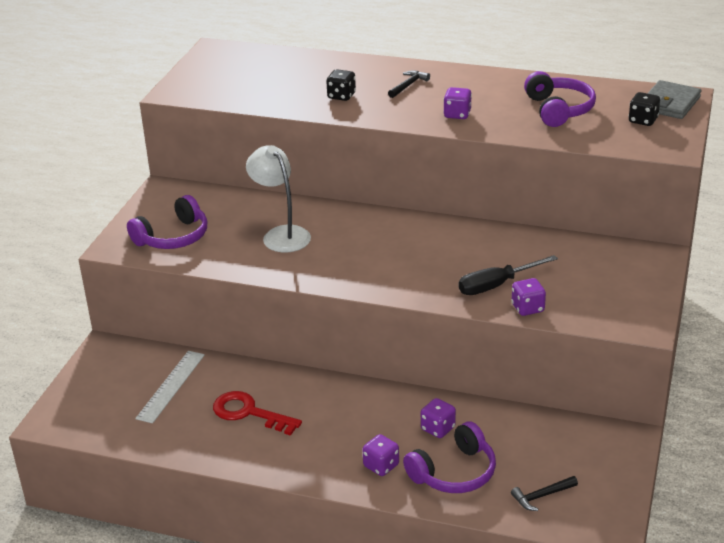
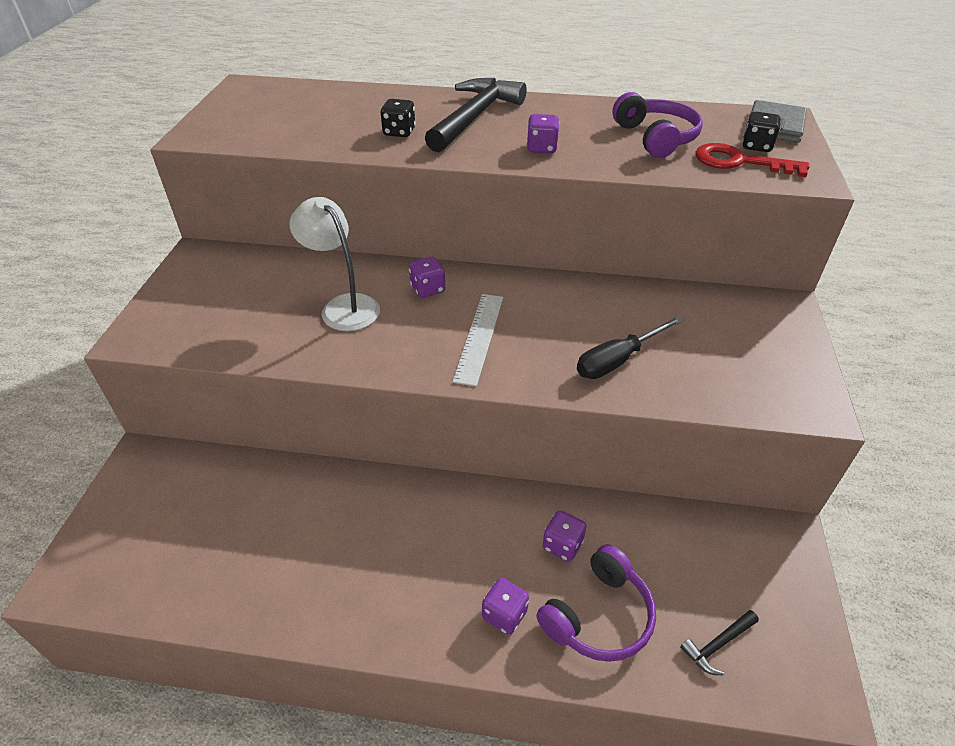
camera: 10 degrees left, 10 degrees up
(170, 386) = (223, 509): white ruler -> white ruler (479, 337)
(173, 237) = (209, 318): purple headphones -> none
(249, 413) = (325, 543): red key -> red key (739, 162)
(408, 85) = (475, 117): black hammer -> black hammer, size x2.28
(527, 308) = (666, 391): purple dice -> purple dice (428, 289)

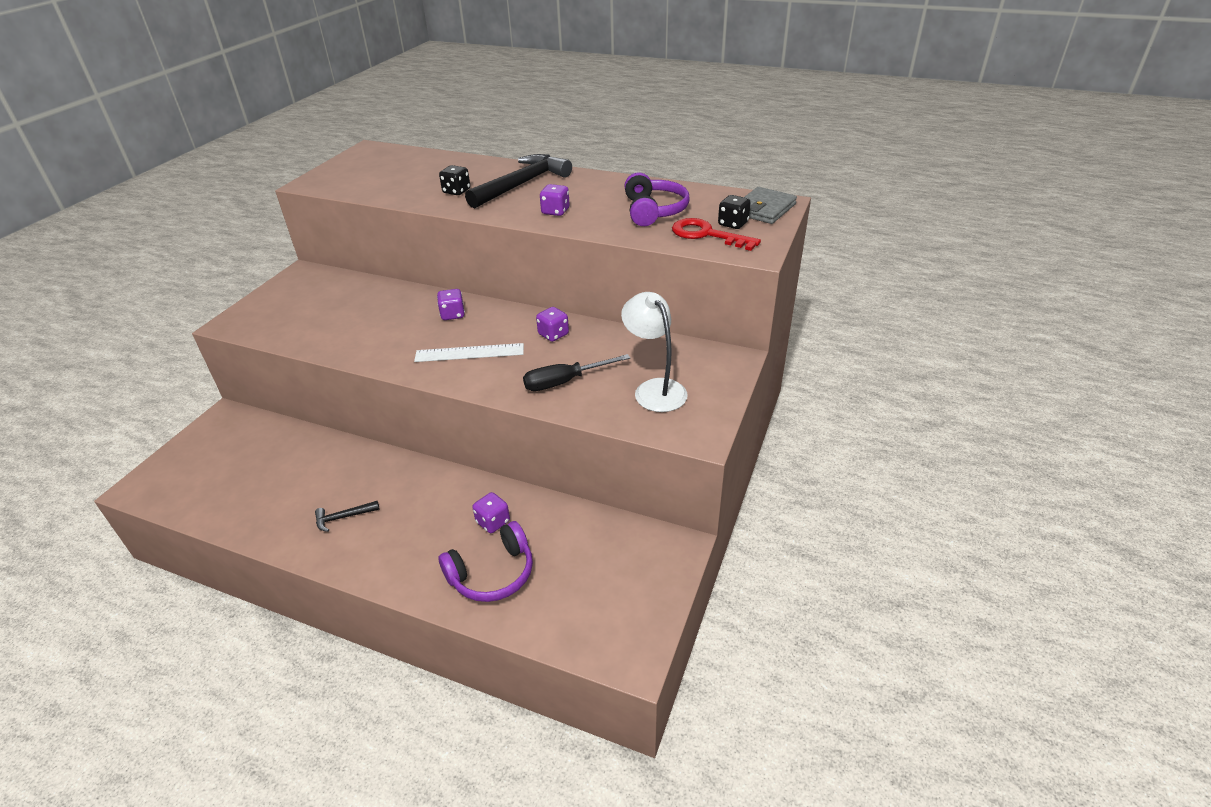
camera: 15 degrees right, 5 degrees down
(343, 306) = (384, 319): white lamp -> white lamp (654, 389)
(479, 337) = (469, 353): white ruler -> white ruler turned 60 degrees clockwise
(504, 614) = (423, 560): purple dice -> purple dice (553, 334)
(717, 645) = (572, 610): black hammer -> black hammer (343, 517)

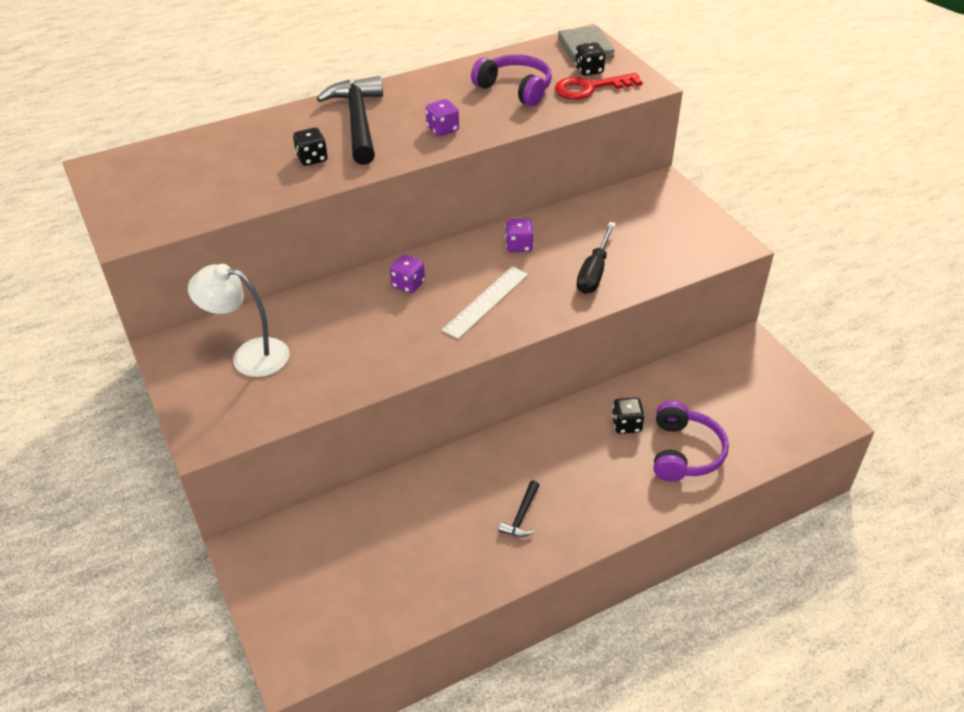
camera: 50 degrees left, 5 degrees up
(493, 522) = (626, 425): purple dice -> black dice
(654, 389) = (656, 236): white lamp -> white lamp (249, 355)

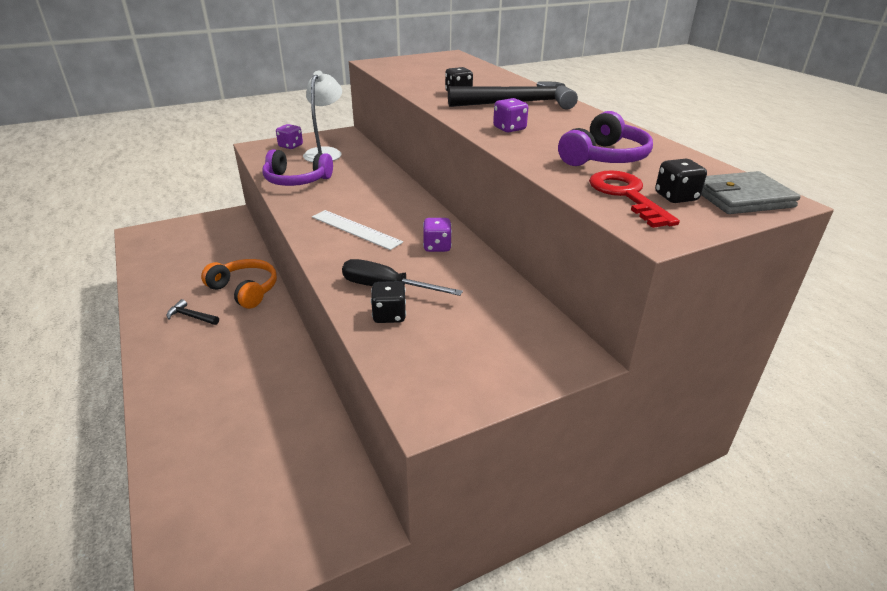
camera: 90 degrees right, 10 degrees down
(408, 284) = (388, 198): purple dice -> purple dice (290, 146)
(464, 478) = (245, 290): none -> orange headphones
(626, 425) = (262, 385): black dice -> black dice (389, 315)
(684, 452) = (205, 426): purple headphones -> purple headphones (296, 180)

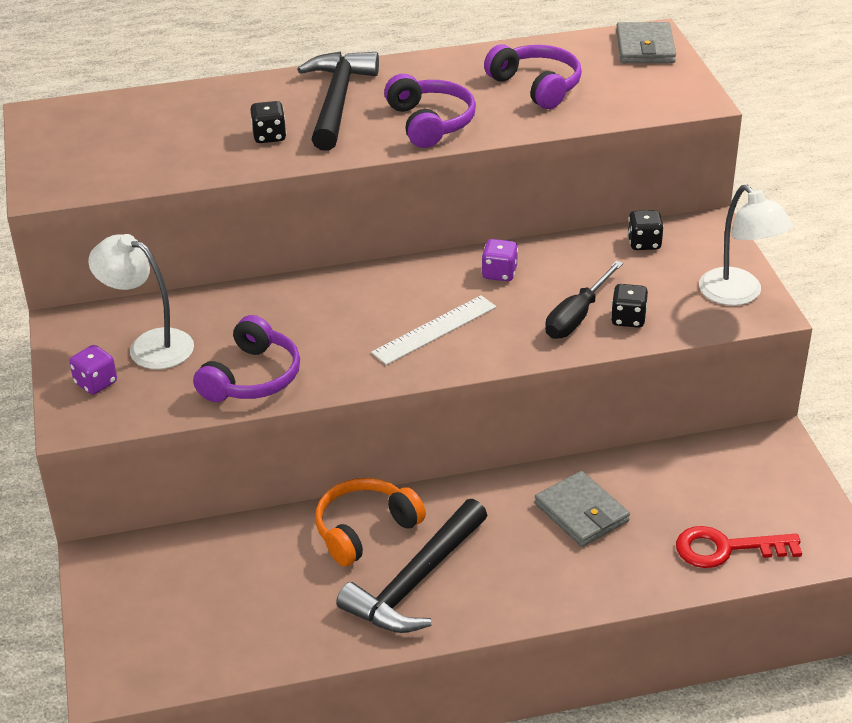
camera: 75 degrees left, 5 degrees up
(191, 316) = (415, 582): black hammer -> black hammer, size x2.28
(255, 387) = (581, 513): none -> grey wallet
(452, 386) = (738, 295): none -> white lamp
(509, 129) = (430, 123): purple dice -> purple headphones
(626, 195) = (627, 96): red key -> red key (726, 548)
(676, 197) = (636, 75): black dice -> black dice (644, 243)

